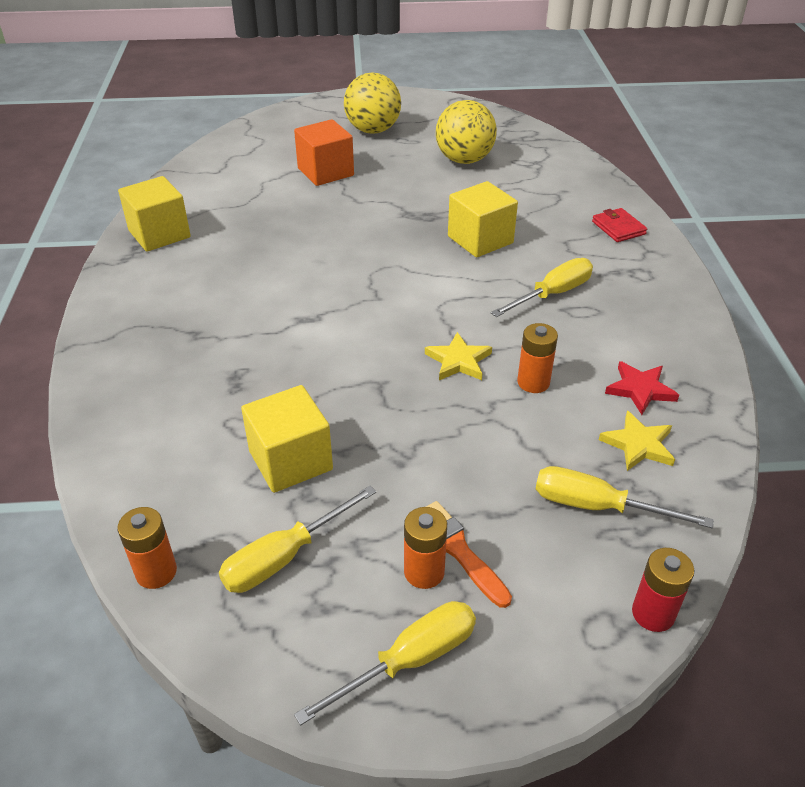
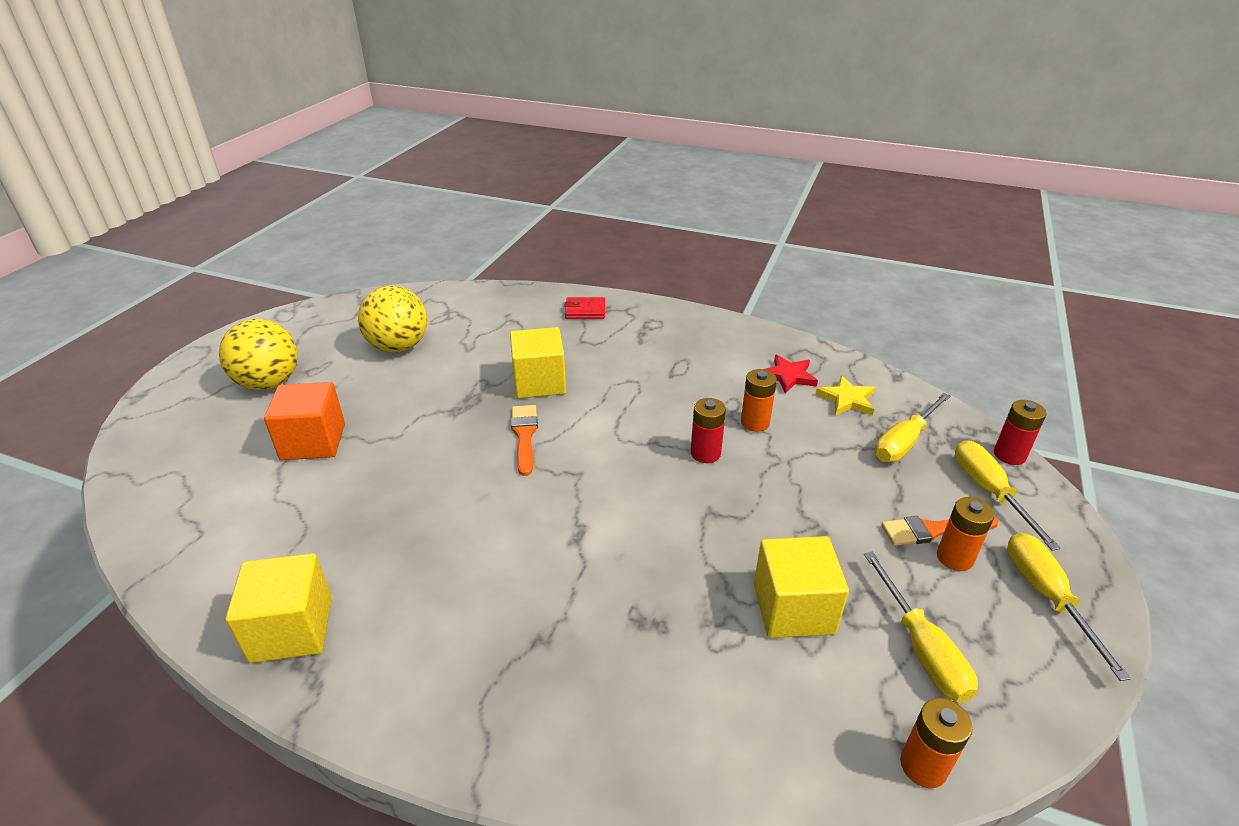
camera: 65 degrees left, 5 degrees down
(403, 256) = (524, 436): none -> orange brush
(458, 361) = (705, 453): yellow star -> red battery
(552, 294) = (648, 373): yellow screwdriver -> yellow screwdriver (989, 492)

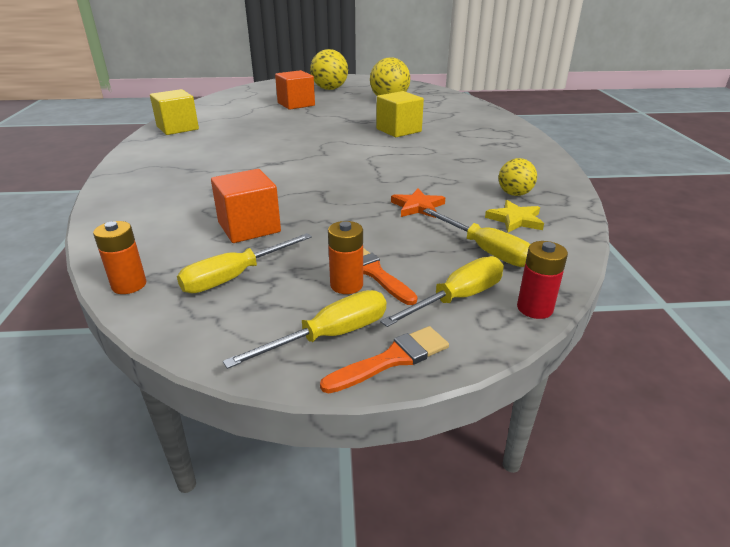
camera: 65 degrees right, 5 degrees down
(524, 436) = (345, 137): orange brush -> orange brush (392, 359)
(585, 311) = (494, 125): red wallet -> none
(705, 453) = (380, 181): red battery -> none
(755, 423) = (435, 191): orange battery -> none
(788, 376) = (514, 194): red star -> yellow ball
(791, 449) = (418, 207): none -> orange star
(793, 608) = (249, 227): yellow cube -> orange cube
(905, 442) = (485, 250): yellow screwdriver -> yellow screwdriver turned 150 degrees counterclockwise

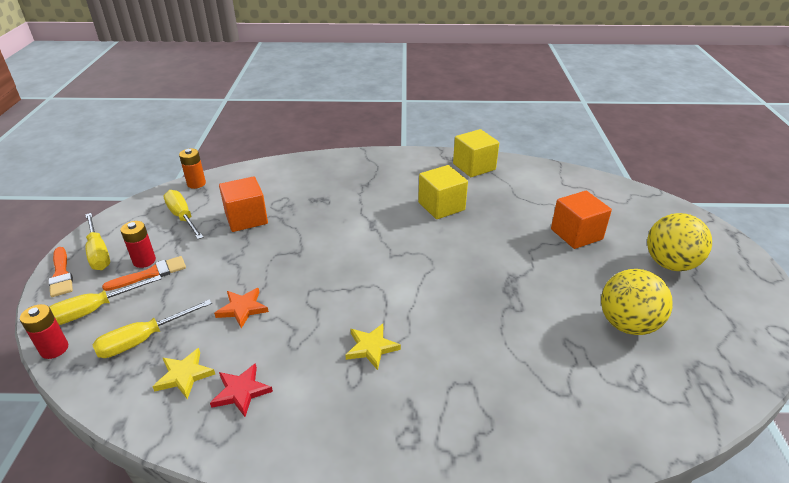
camera: 95 degrees right, 5 degrees up
(346, 285) = (144, 261): orange battery -> red battery
(398, 130) = (471, 319): yellow cube -> yellow cube (441, 206)
(441, 156) = (371, 347): none -> yellow star
(457, 298) = (94, 310): yellow screwdriver -> yellow screwdriver turned 90 degrees clockwise
(514, 194) = (241, 391): yellow ball -> red star

